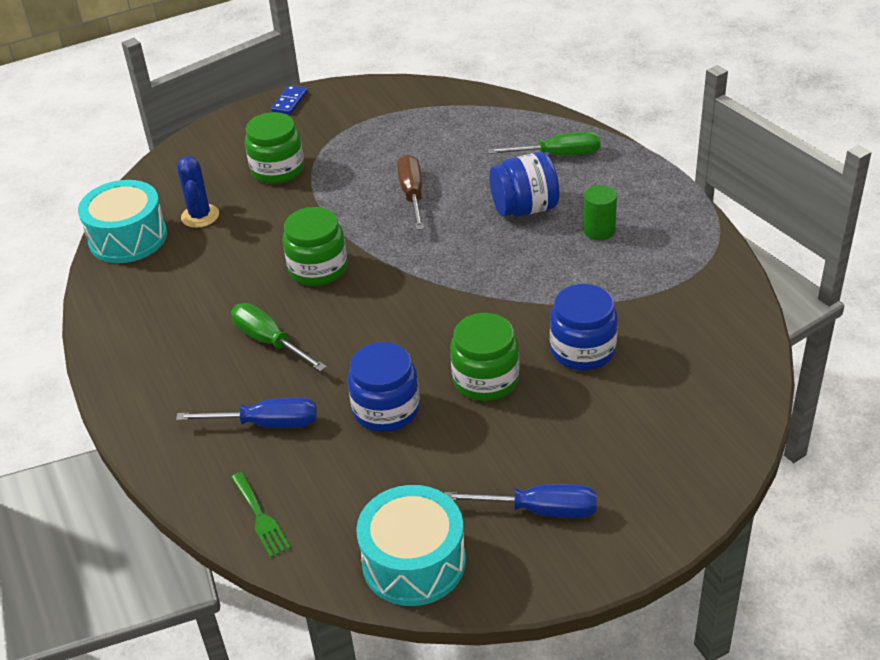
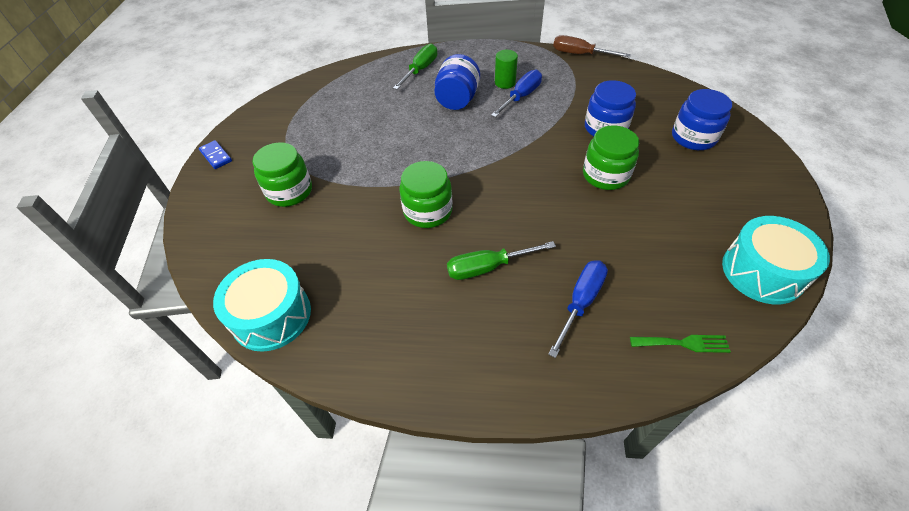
camera: 60 degrees left, 10 degrees up
(200, 216) = (295, 256): blue cactus -> none
(386, 409) = (605, 231): blue jar -> blue jar (693, 137)
(412, 195) = (394, 138): brown screwdriver -> brown screwdriver (580, 54)
(539, 510) = (736, 197): blue screwdriver -> blue screwdriver (521, 97)

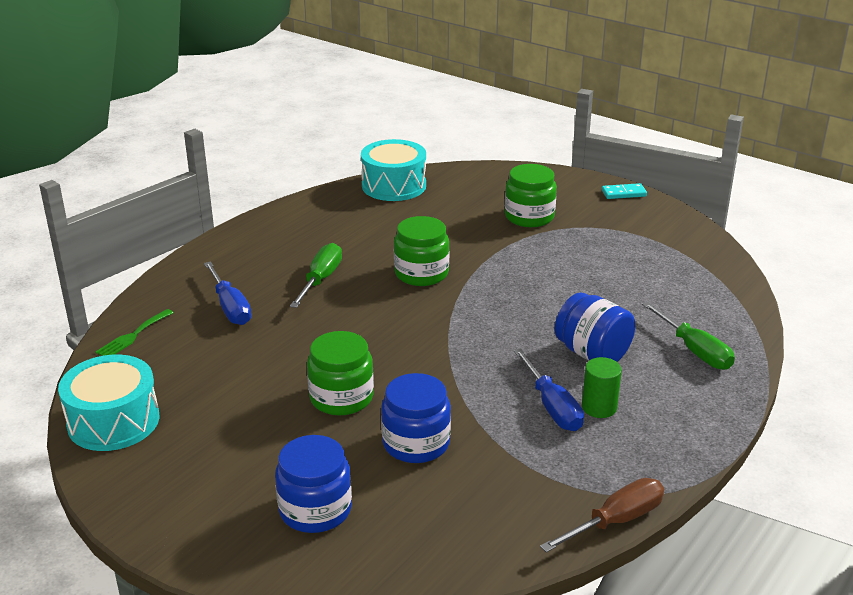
camera: 120 degrees right, 20 degrees down
(216, 156) = (623, 193): blue domino -> turquoise domino

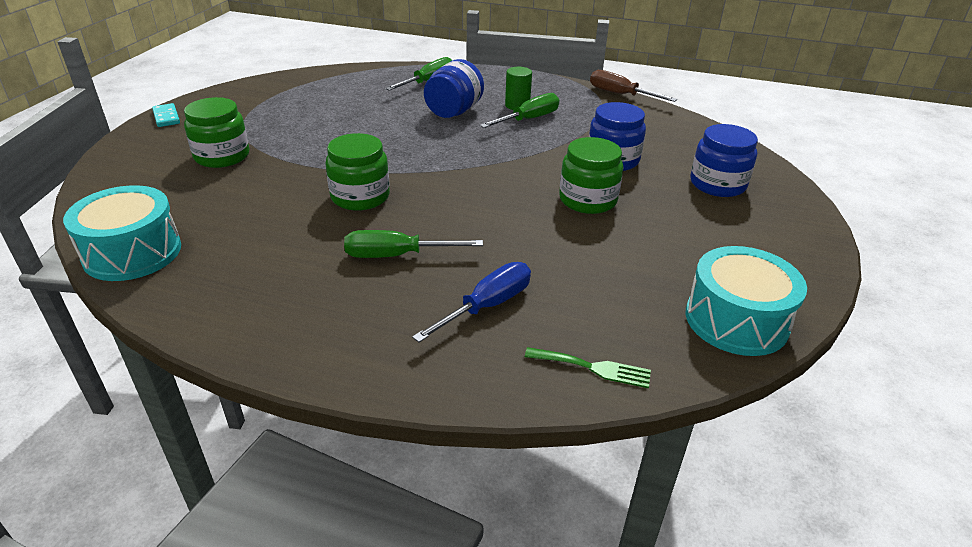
camera: 110 degrees left, 5 degrees up
(552, 406) = (528, 119): blue screwdriver -> green screwdriver

